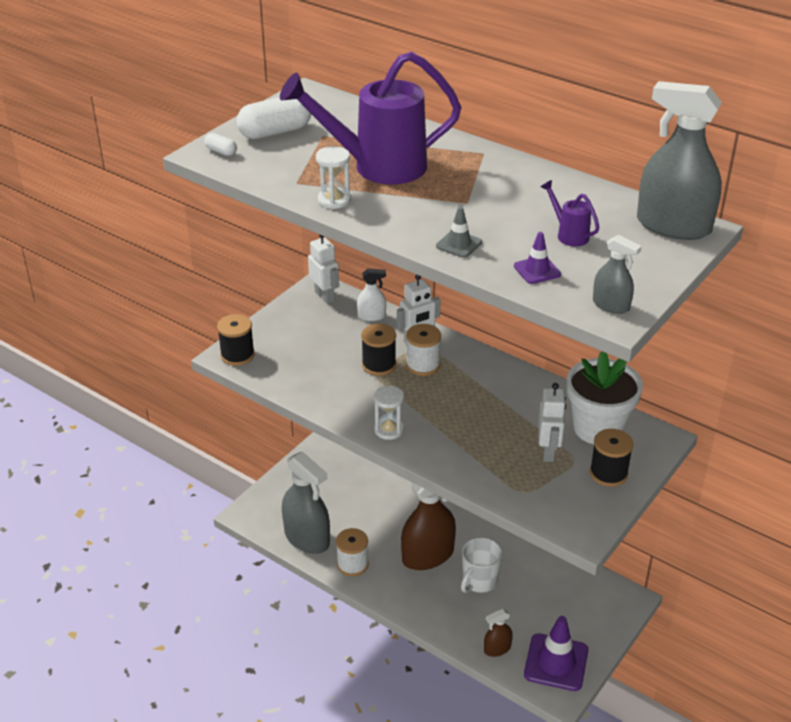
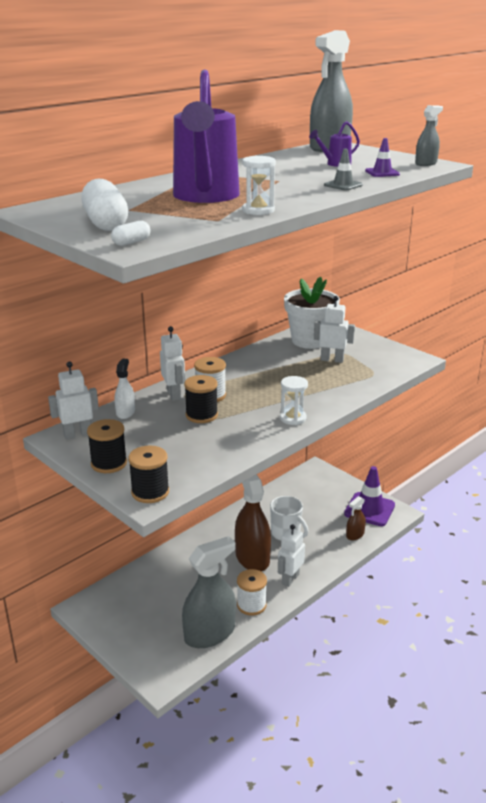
camera: 80 degrees left, 10 degrees down
(400, 592) = (290, 579): none -> white robot
(497, 649) = (355, 535): brown spray bottle -> brown spray bottle turned 60 degrees clockwise
(608, 473) = (357, 344): black spool -> black spool (109, 463)

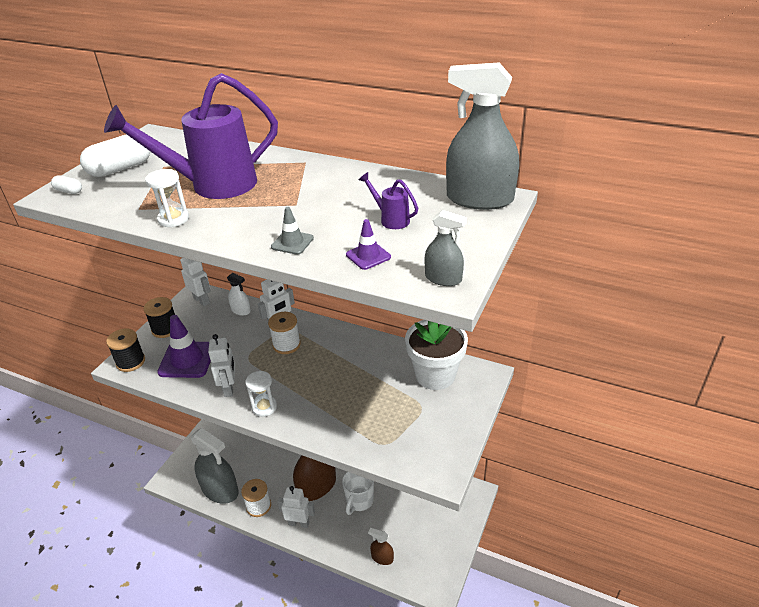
camera: 70 degrees right, 10 degrees up
(125, 412) = (241, 310): white spray bottle -> white spray bottle turned 45 degrees clockwise
(201, 415) = (250, 351): black spool -> none
(332, 360) = (399, 403): white robot -> white robot (229, 388)
(369, 509) = (429, 560): purple traffic cone -> purple traffic cone (187, 360)

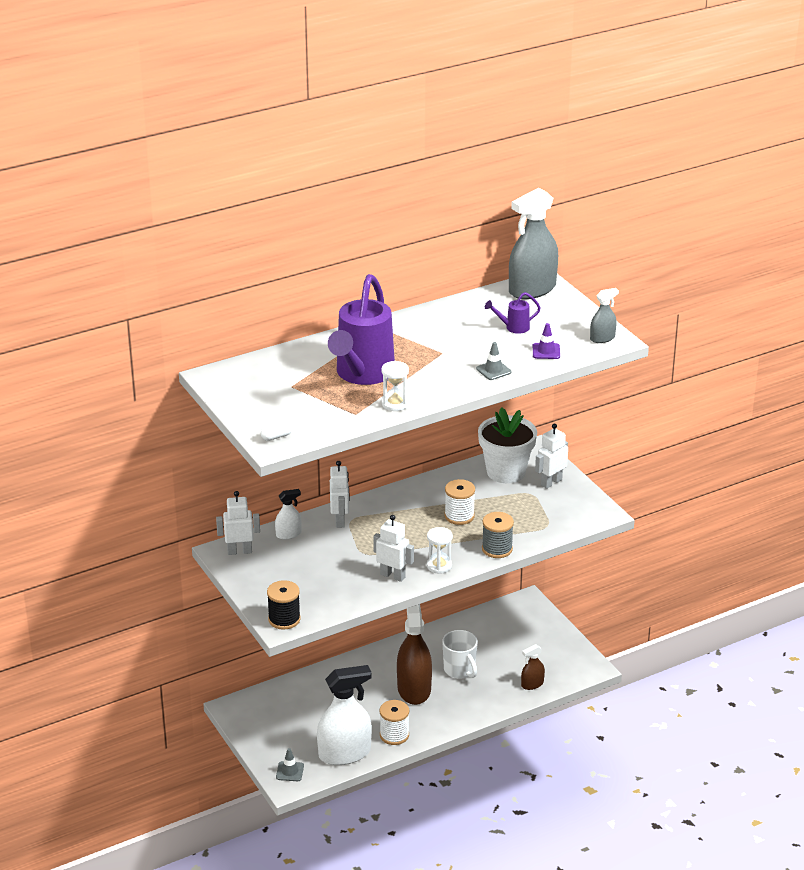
camera: 55 degrees left, 5 degrees down
(120, 168) = (266, 405): white capsule -> none
(165, 329) = (258, 586): black spool -> none
(183, 472) = (290, 771): none -> grey traffic cone
(187, 360) = (324, 586): purple traffic cone -> none
(220, 490) = (344, 753): grey spray bottle -> white spray bottle
(286, 345) = (374, 527): white spool -> white spool (459, 516)
(299, 523) = (443, 717): white robot -> white robot (551, 482)
(319, 430) = (497, 549): none -> grey spool

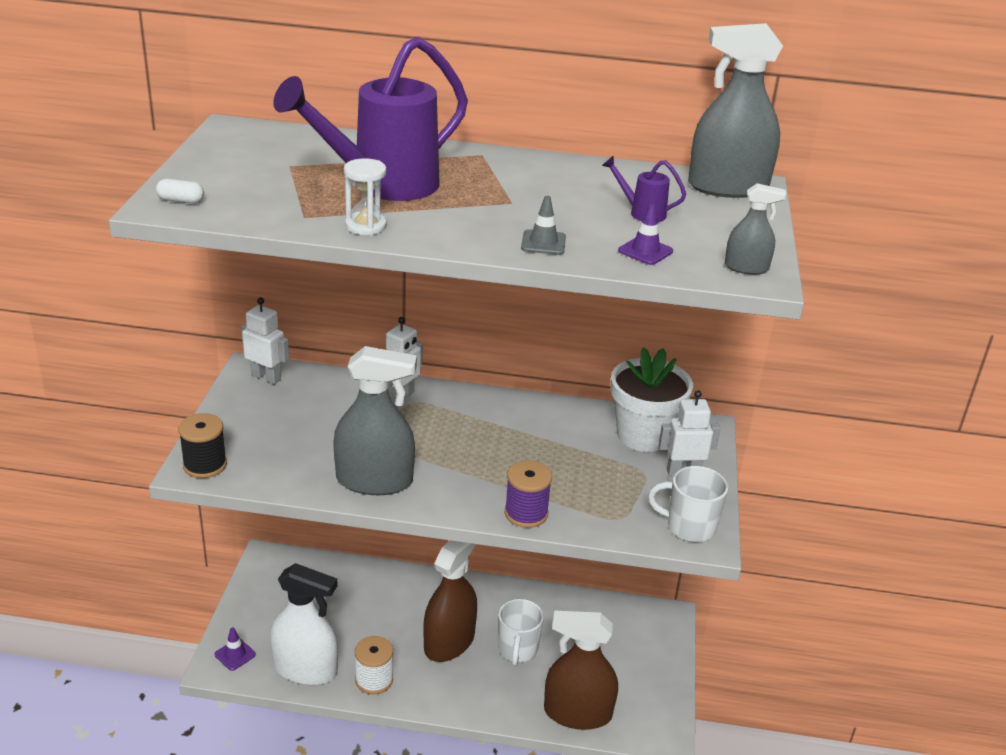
camera: 35 degrees right, 0 degrees up
(288, 534) = (334, 385): white spray bottle -> none
(290, 771) = (235, 654): grey traffic cone -> purple traffic cone
(393, 575) = (374, 480): white robot -> grey spray bottle
(439, 566) = (437, 497): white hourglass -> none
(459, 516) = (530, 455): white spool -> none
(497, 549) = (526, 513): grey spool -> purple spool
(532, 684) = (577, 713): brown spray bottle -> brown spray bottle, size x2.08
(587, 511) = (689, 527): none -> white mug

